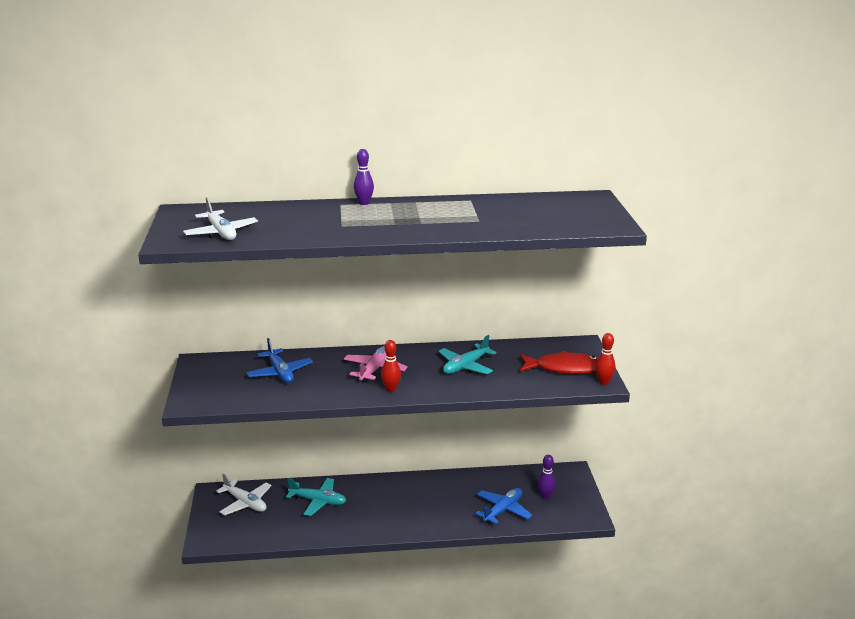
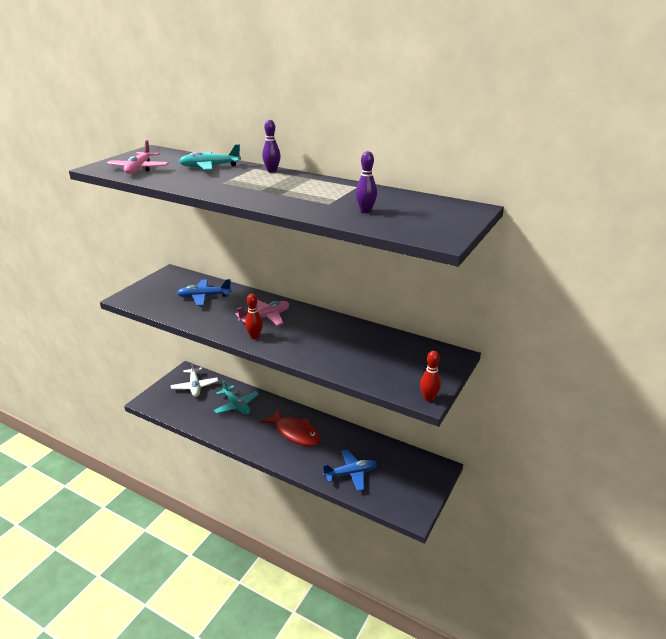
camera: 35 degrees right, 5 degrees up
(221, 233) = (139, 169): white plane -> pink plane
(280, 373) = (204, 297): blue plane -> blue plane turned 75 degrees clockwise
(465, 366) = (332, 339): turquoise plane -> turquoise plane (210, 167)
(545, 496) = (396, 478): purple bowling pin -> purple bowling pin (365, 211)
(565, 368) = (410, 372): red fish -> red fish (295, 433)

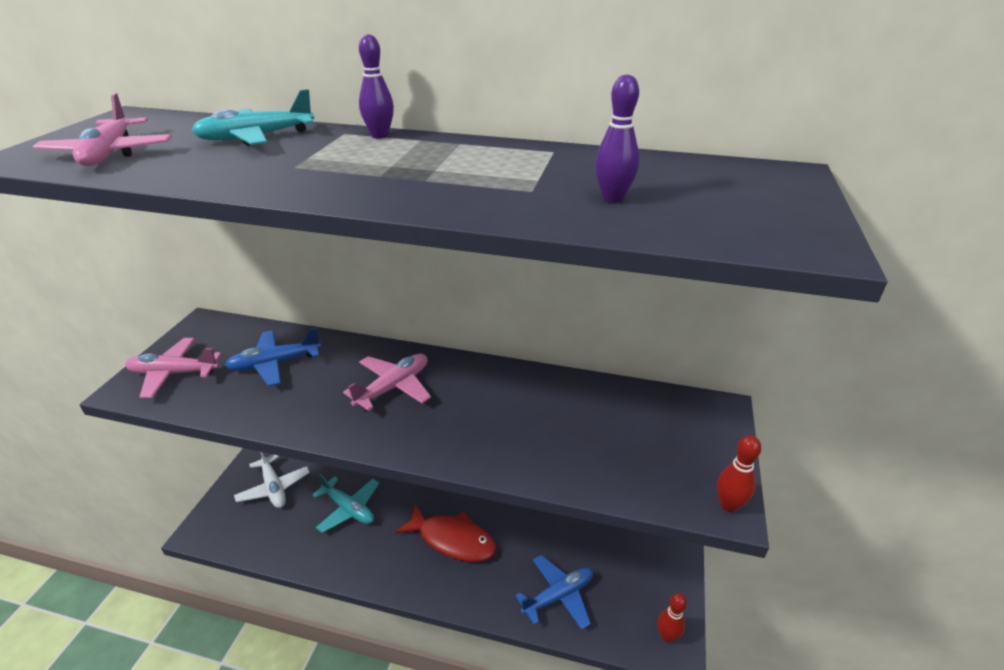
camera: 15 degrees left, 5 degrees up
(149, 294) = (174, 373): none -> pink plane
(254, 336) = (389, 431): red bowling pin -> red bowling pin (667, 636)

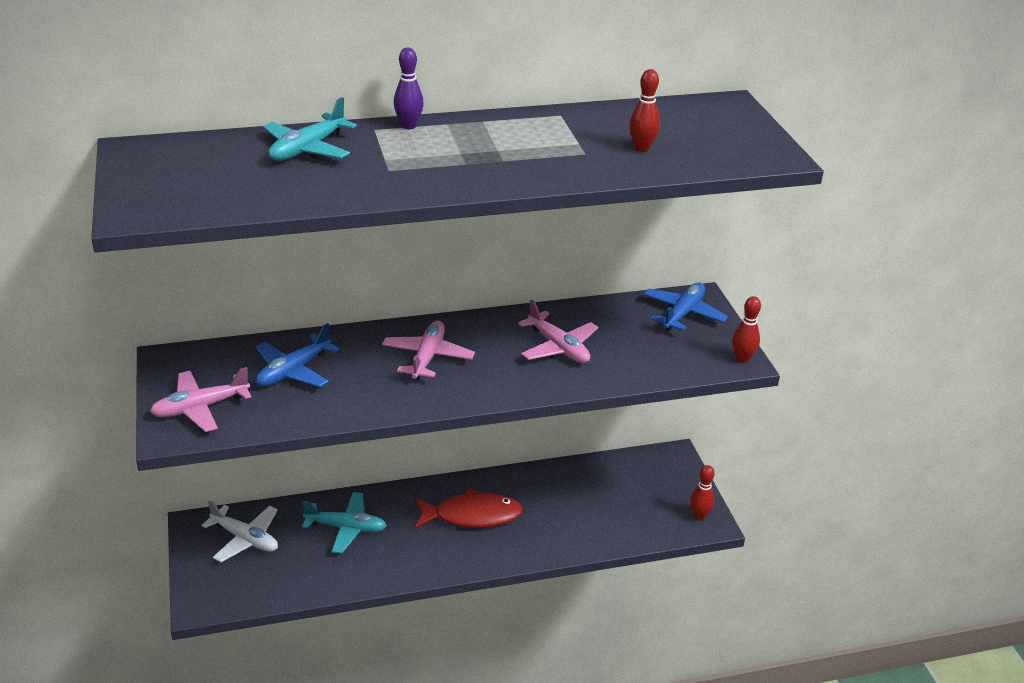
camera: 30 degrees left, 0 degrees up
(110, 154) = (210, 191): pink plane -> pink plane (558, 347)
(558, 596) = (596, 522): blue plane -> blue plane (683, 313)
(612, 198) = (642, 148): purple bowling pin -> red bowling pin

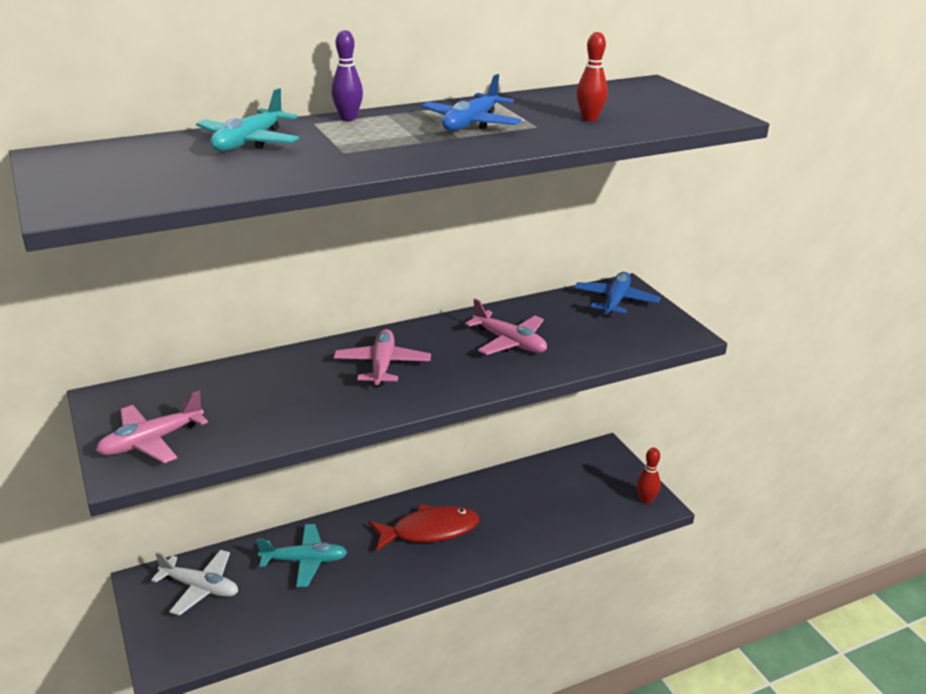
camera: 10 degrees left, 5 degrees down
(293, 371) = (245, 394): blue plane -> blue plane (471, 123)
(742, 359) = (687, 333): red bowling pin -> none

